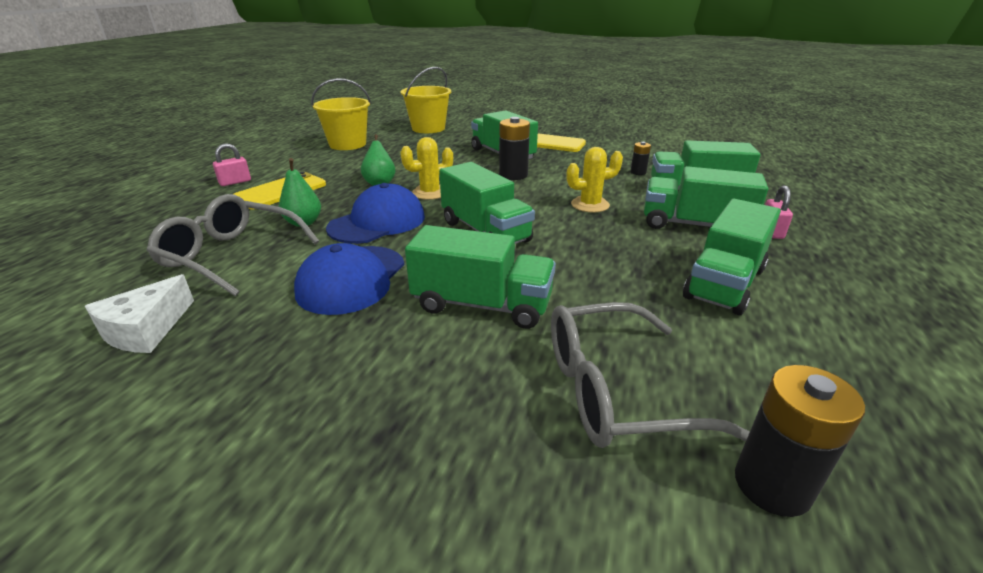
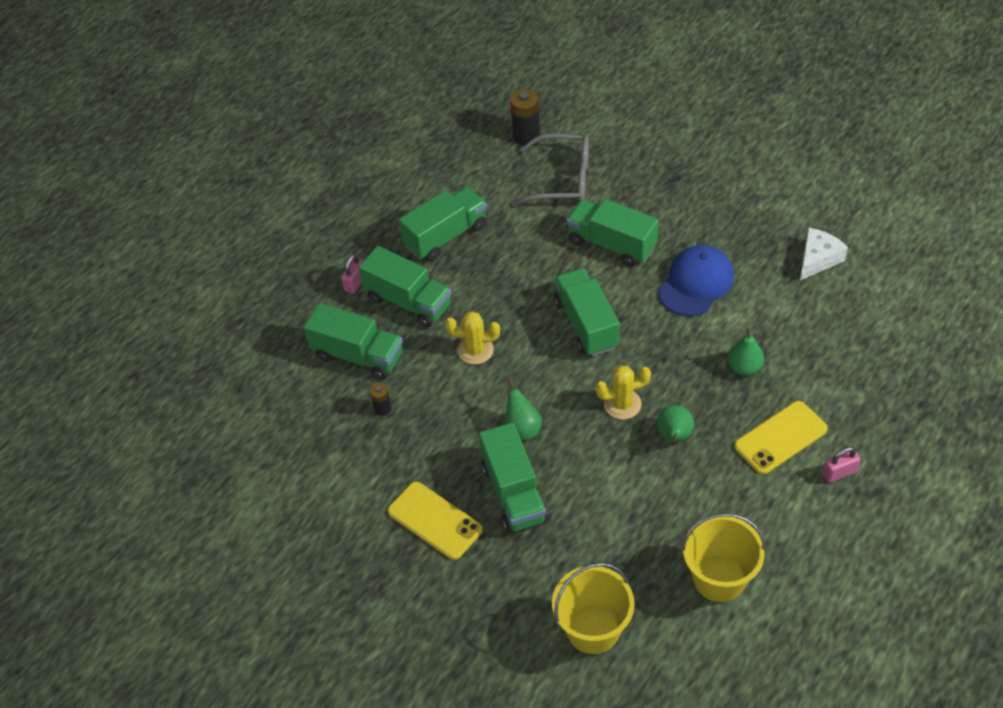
camera: 160 degrees left, 20 degrees up
(231, 255) = (793, 328): grey glasses -> none
(377, 222) = (677, 356): blue cap -> none
(513, 175) = (522, 429): black battery -> green pear

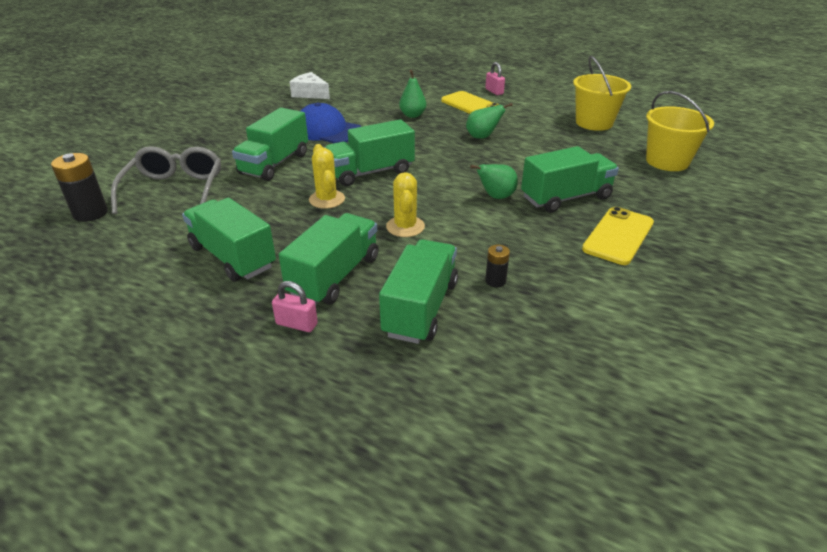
camera: 100 degrees left, 15 degrees down
(622, 404) = (456, 155): yellow cactus -> yellow cactus (327, 199)

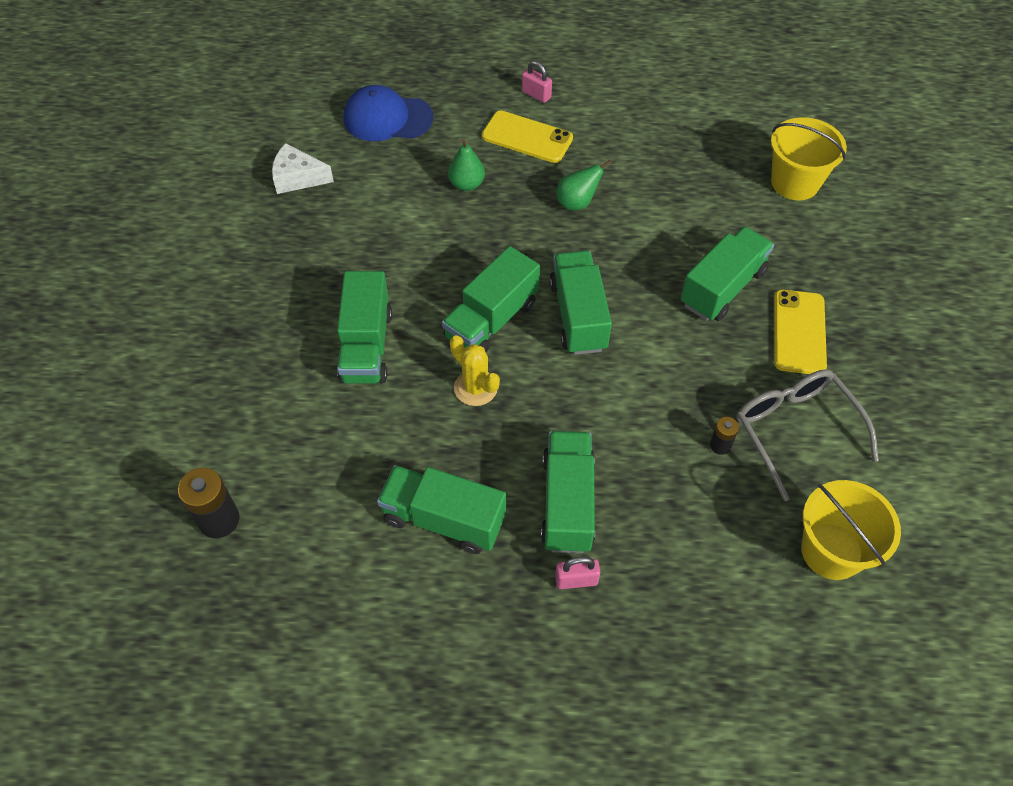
camera: 25 degrees left, 20 degrees up
(175, 189) = (284, 439): grey glasses -> grey glasses (795, 430)
(327, 130) = (382, 255): blue cap -> blue cap (387, 118)
(405, 227) = (589, 400): yellow cactus -> none
(420, 308) = (674, 511): green truck -> green truck (578, 316)
(496, 197) = (652, 313): green pear -> none
(594, 123) = (687, 129): yellow bucket -> yellow bucket (831, 551)

